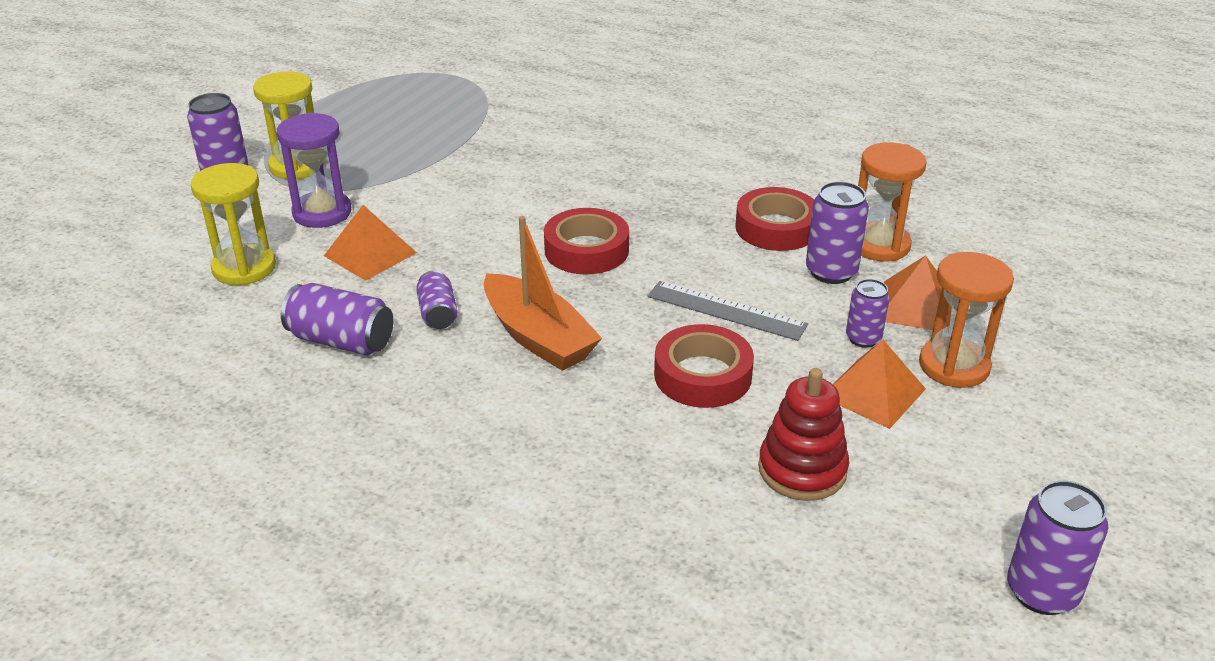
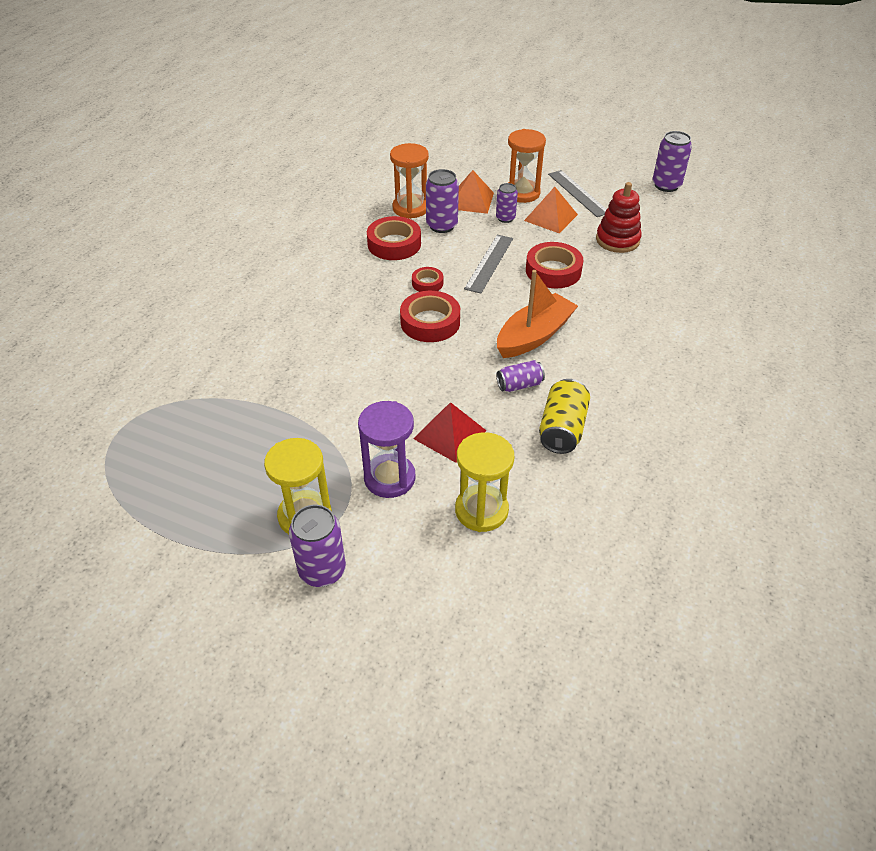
camera: 95 degrees left, 10 degrees up
(341, 341) = (562, 429): purple can -> yellow can
(370, 254) = (449, 434): orange pyramid -> red pyramid
(676, 252) = (427, 283): none -> red tape
(971, 440) = (578, 193): none -> grey ruler

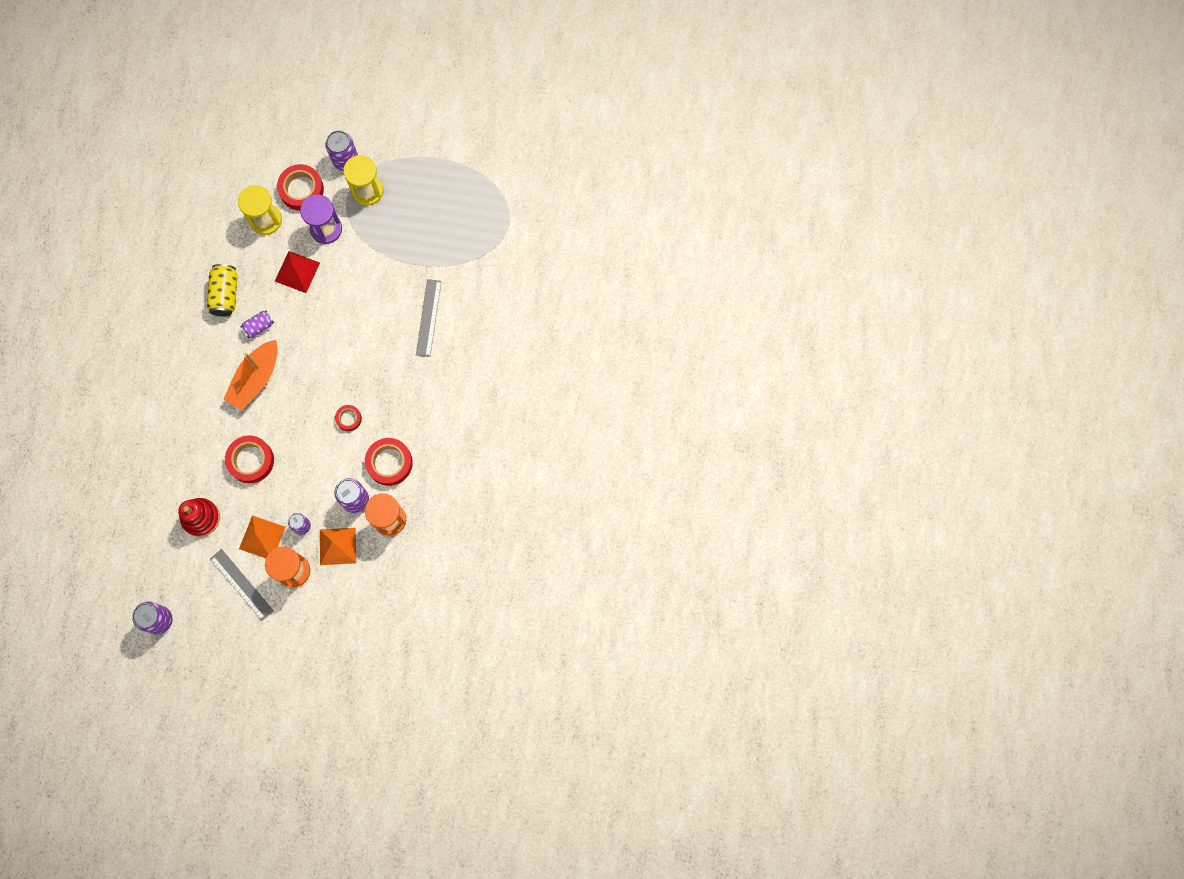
camera: 165 degrees right, 30 degrees up
(430, 322) = (335, 374): red tape -> red tape (301, 189)
(489, 263) = (304, 457): grey ruler -> grey ruler (428, 318)

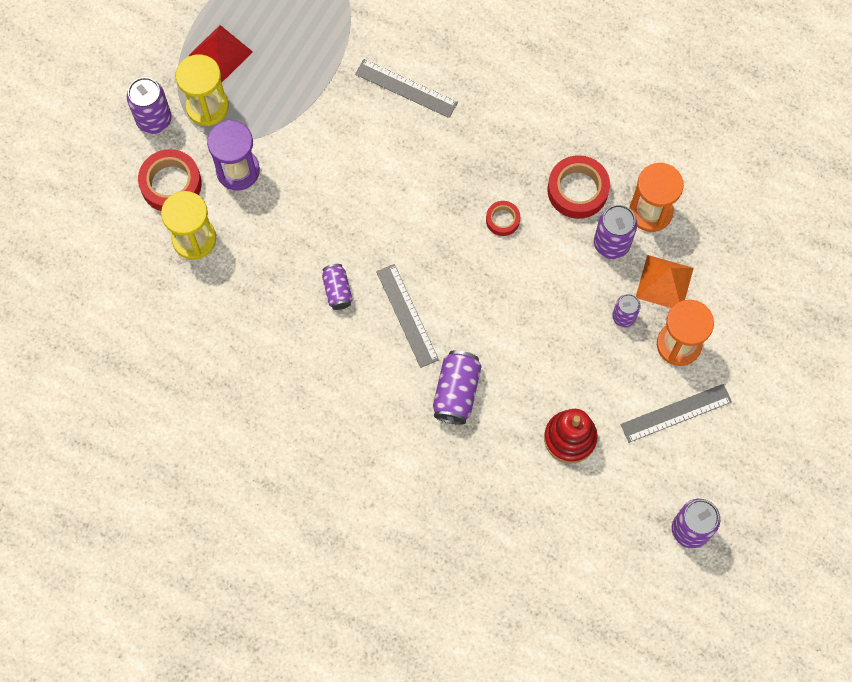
camera: 70 degrees left, 5 degrees down
(210, 431) = (456, 392): none -> purple can
(225, 294) = (276, 319): yellow can -> none
(251, 460) = (515, 353): red tape -> none
(255, 379) = (407, 315): orange boat -> grey ruler
(262, 537) = (622, 370): orange pyramid -> none
(297, 271) = (281, 222): red pyramid -> red pyramid (220, 53)

